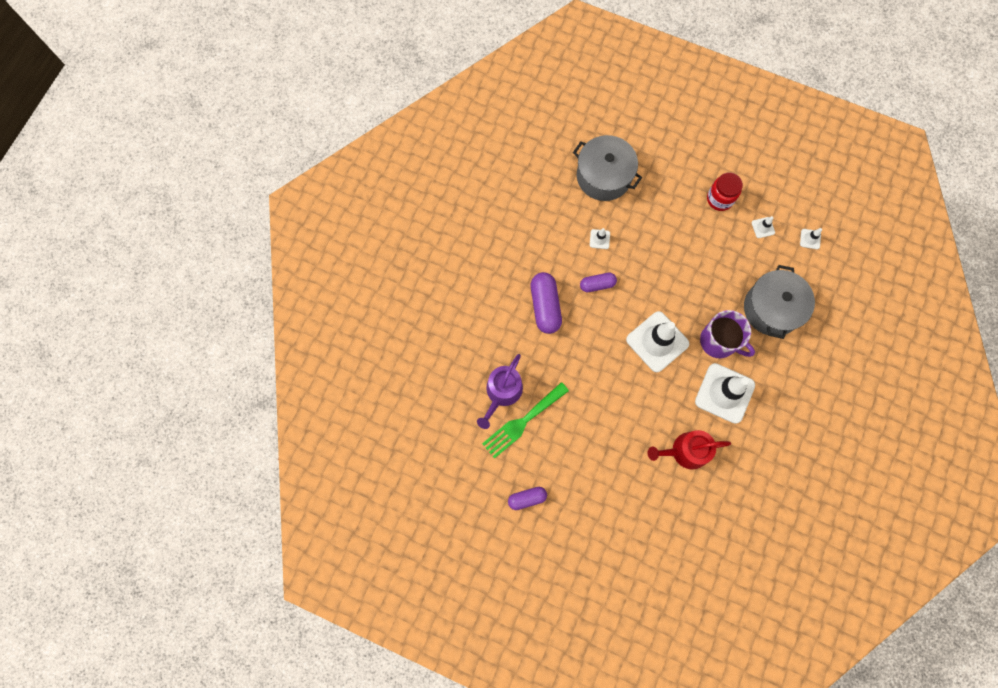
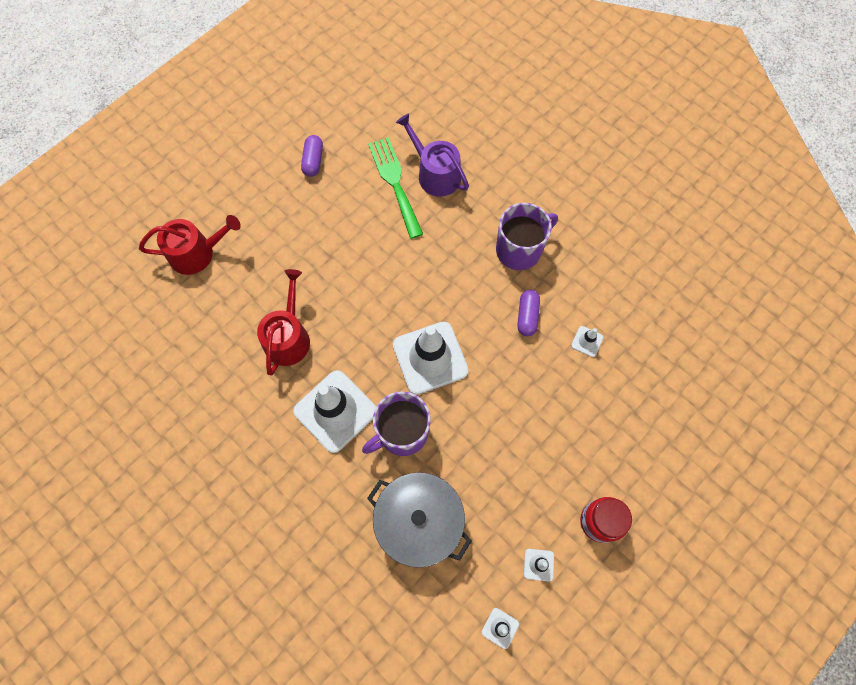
camera: 110 degrees right, 5 degrees down
(545, 306) = (519, 250): purple capsule -> purple mug
(603, 176) = (674, 379): grey pot -> none
(648, 557) = (197, 253): none -> red watering can

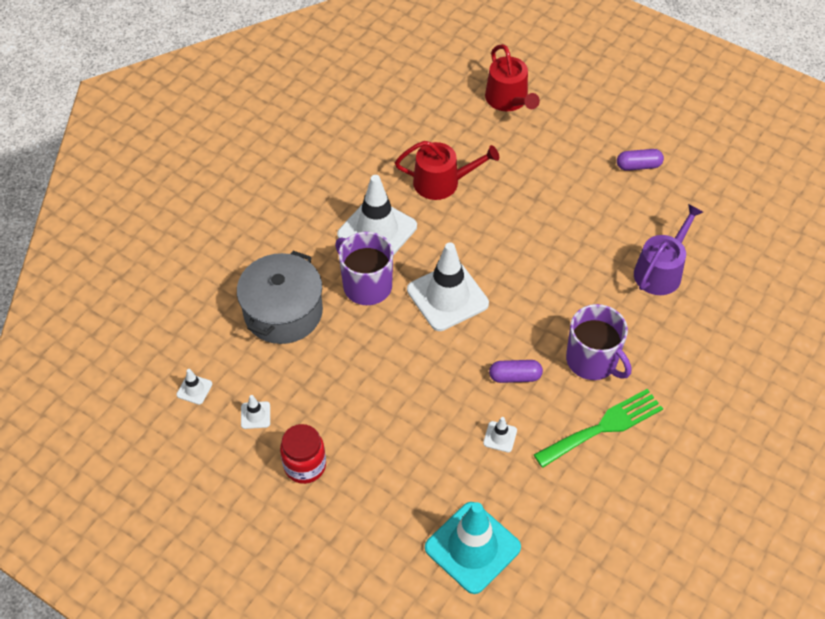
camera: 80 degrees right, 15 degrees down
(395, 183) = (637, 237): green fork -> green fork (603, 427)
(691, 385) = (472, 547): none -> turquoise traffic cone

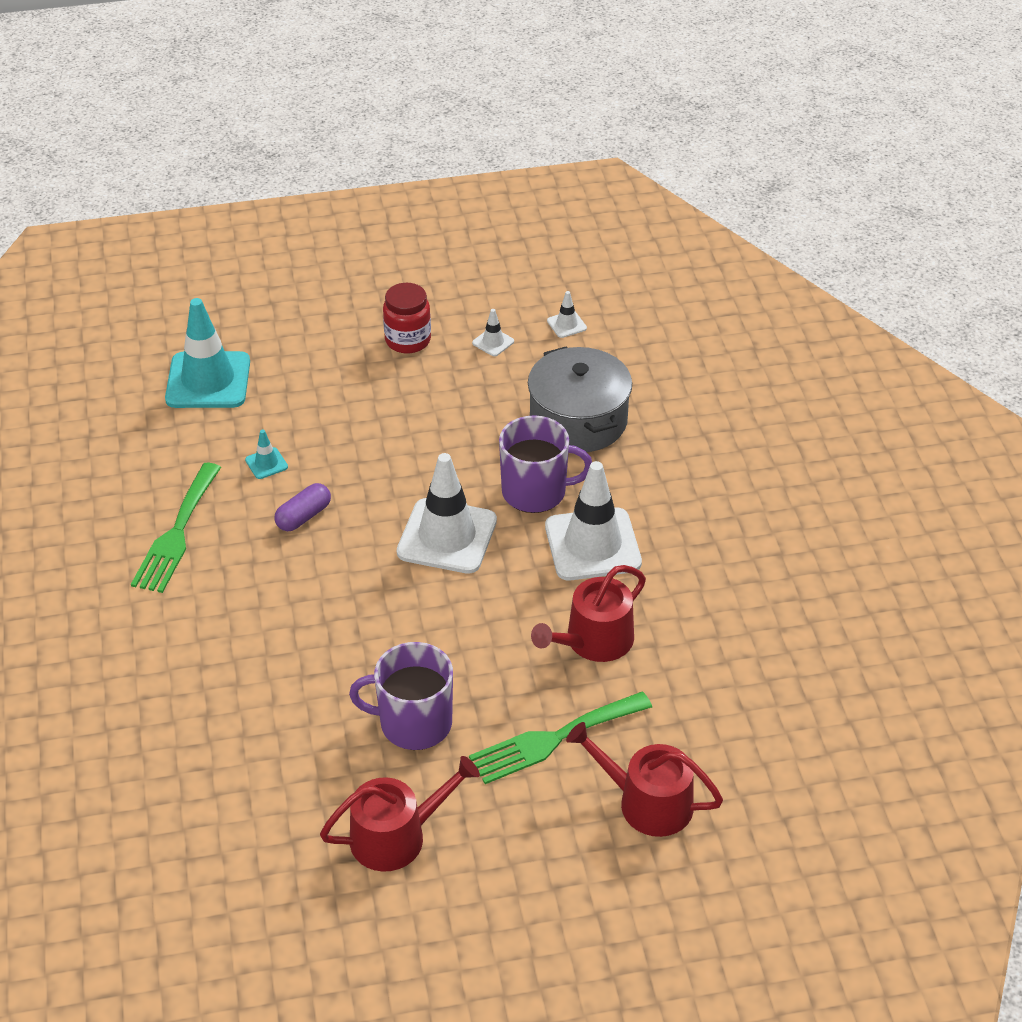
camera: 135 degrees right, 10 degrees down
(500, 437) = (266, 463): white traffic cone -> turquoise traffic cone
(518, 153) = (553, 739): none -> green fork
(592, 360) = (241, 581): purple mug -> purple mug (414, 723)
(638, 166) = (397, 836): purple capsule -> red watering can
(661, 270) = (251, 722): purple watering can -> none

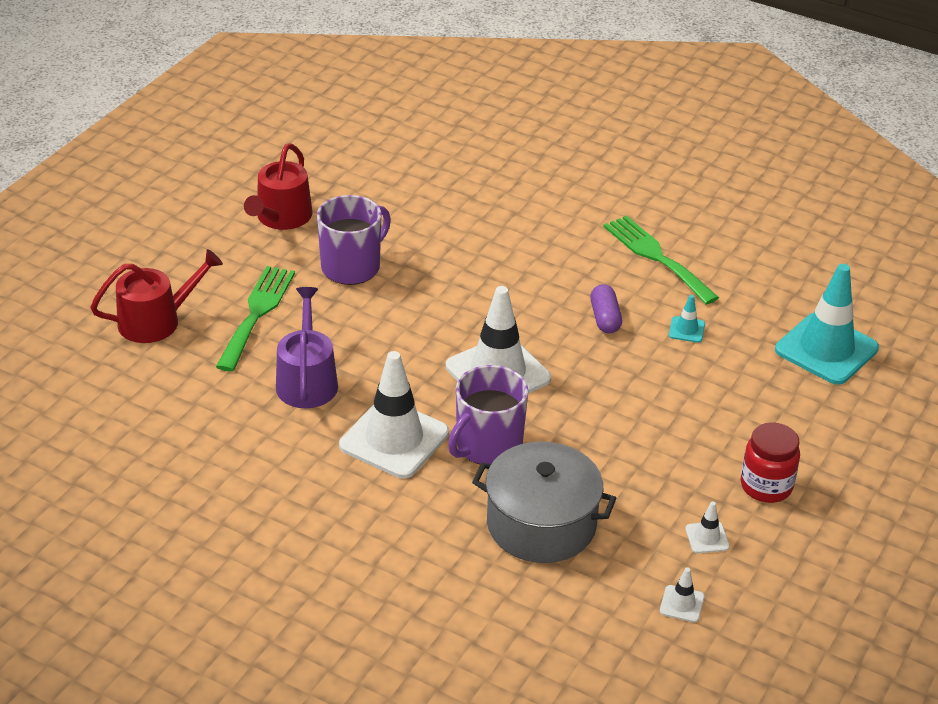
camera: 130 degrees right, 5 degrees down
(593, 641) = (307, 380): red watering can -> purple watering can

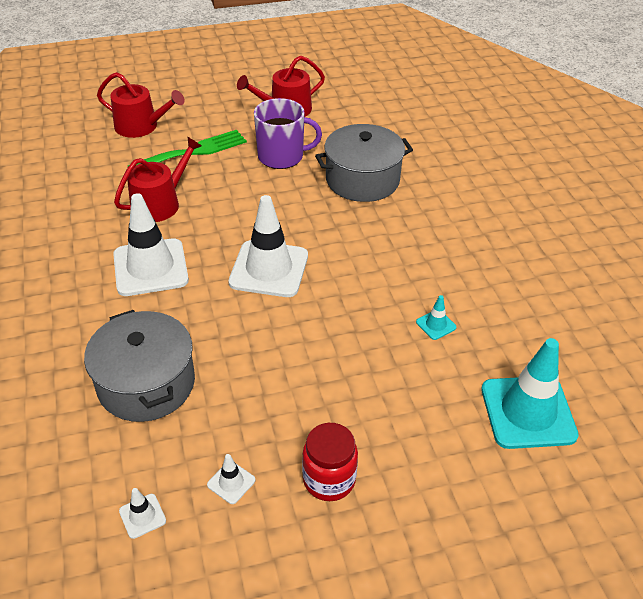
camera: 45 degrees right, 5 degrees up
(307, 380) = (160, 203): purple watering can -> red watering can
(459, 245) = (362, 180): none -> grey pot
(488, 445) = (194, 309): purple mug -> none
(605, 318) = (389, 280): purple capsule -> none
(656, 257) = (485, 263): green fork -> none

